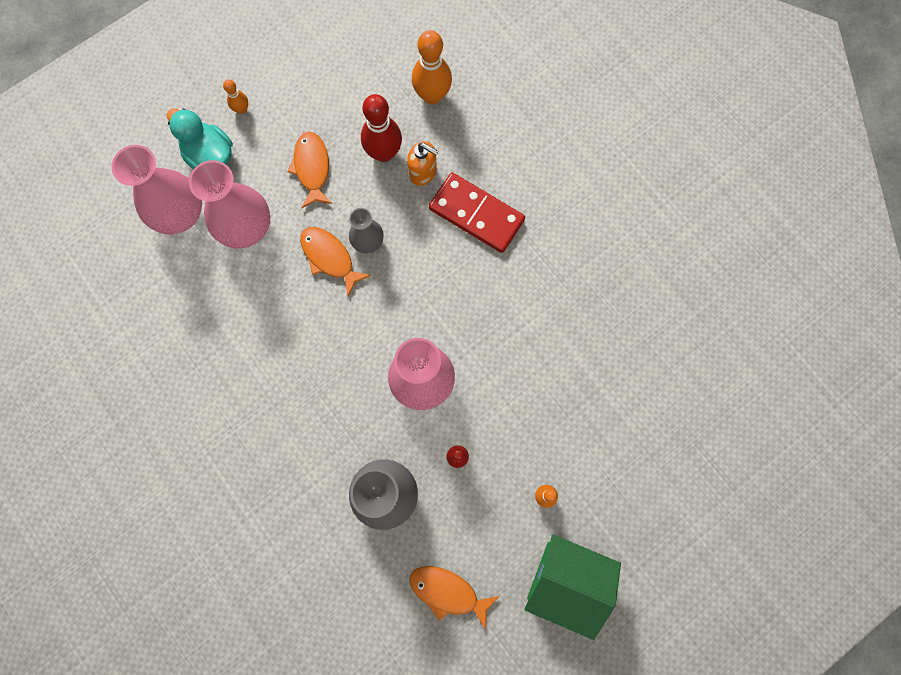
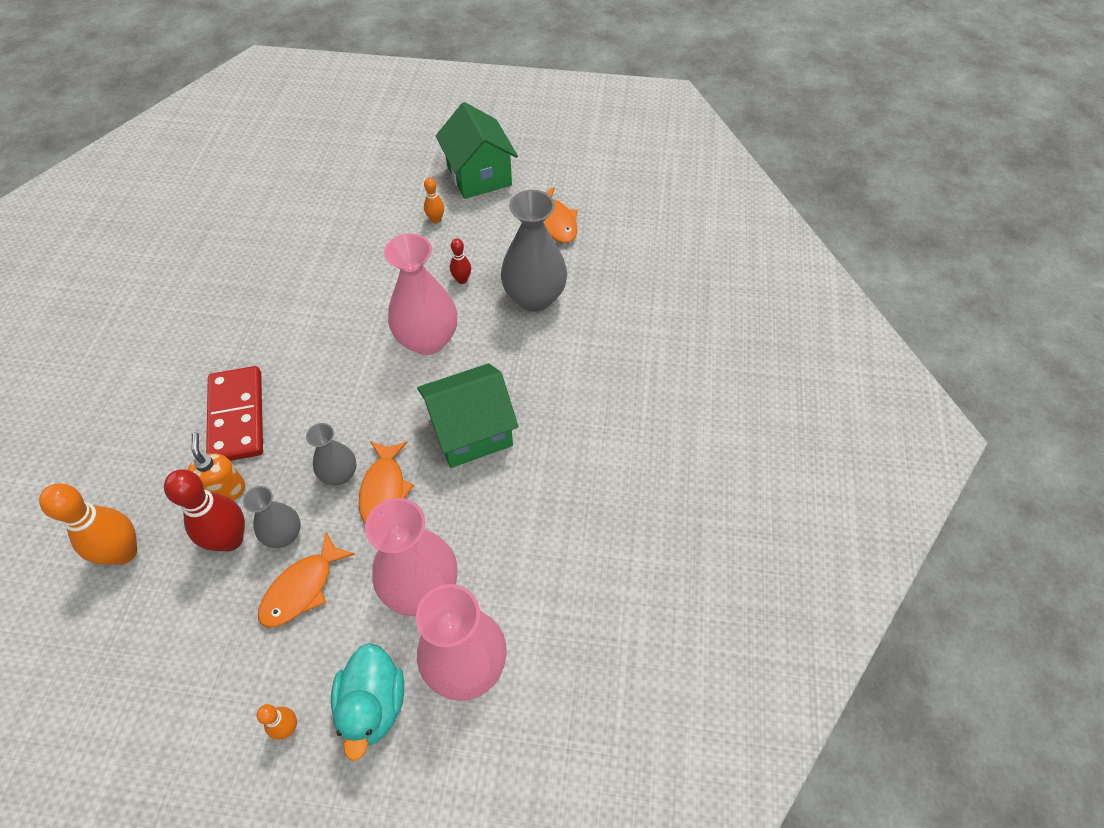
camera: 135 degrees left, 20 degrees down
(318, 344) = (471, 431): none -> green house
(357, 182) = (284, 535): none -> grey vase

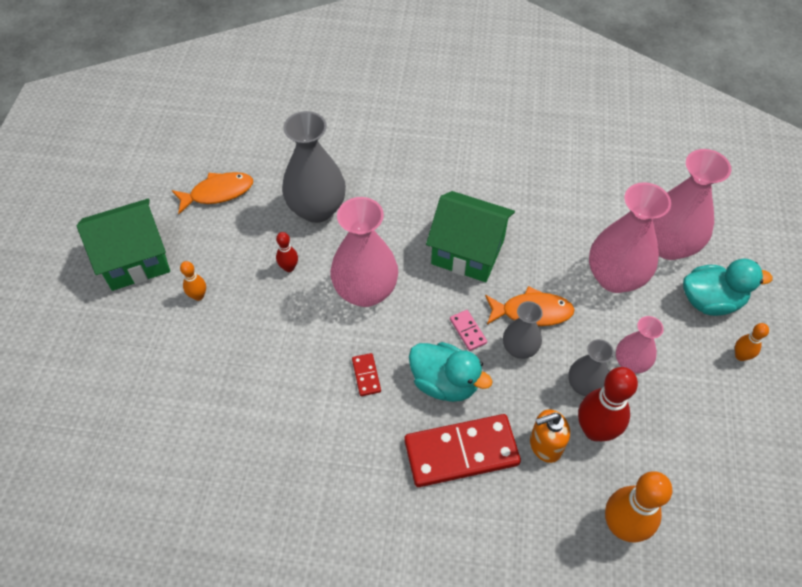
camera: 90 degrees left, 0 degrees up
(302, 588) = (630, 363): orange fish -> pink vase
(312, 405) = (444, 383): none -> turquoise duck
(333, 342) = (366, 375): none -> red domino
(368, 427) = (468, 331): none -> pink domino
(471, 431) = (468, 252): green house -> green house turned 45 degrees counterclockwise

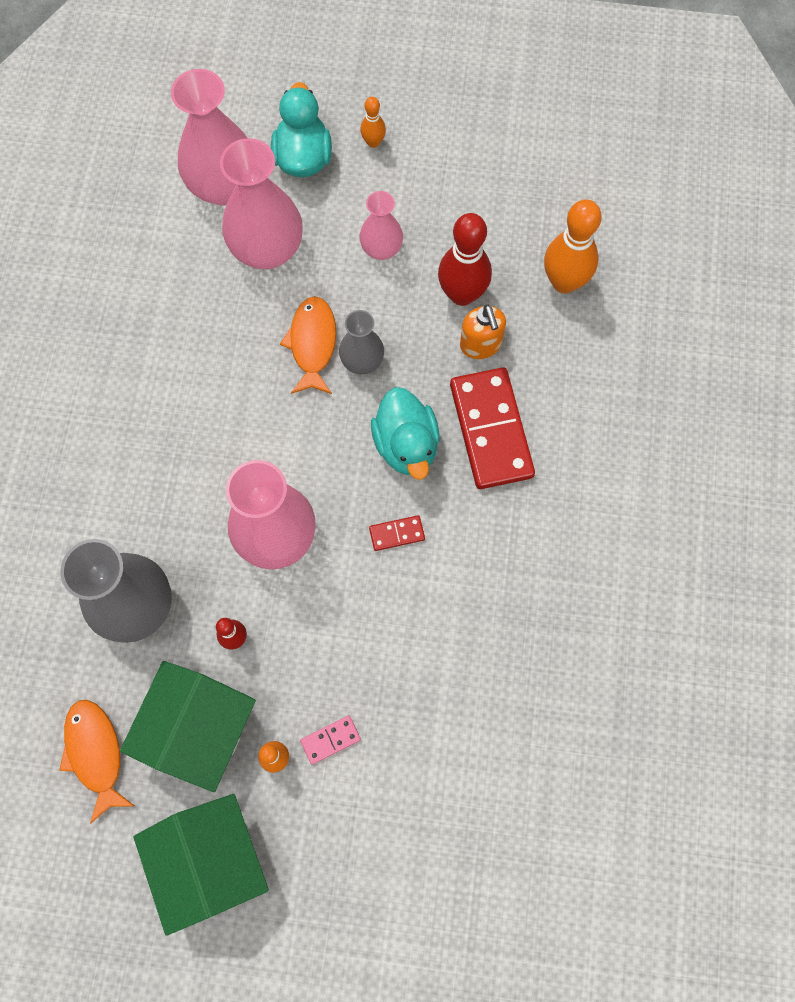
camera: 90 degrees left, 15 degrees up
(444, 383) = (406, 445): turquoise duck -> turquoise duck turned 135 degrees clockwise
(468, 252) = (221, 412): green house -> green house (199, 730)
(468, 331) = (337, 417): pink domino -> pink domino (330, 739)
(584, 385) = (409, 299): grey vase -> none

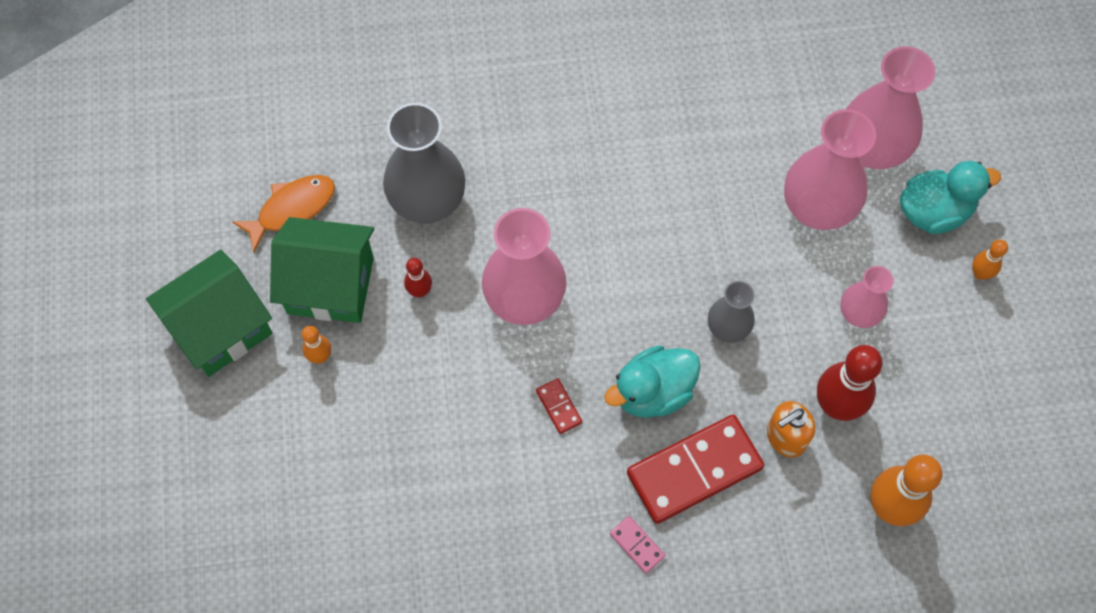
camera: 75 degrees right, 5 degrees down
(312, 344) = (731, 277): orange fish -> none
(330, 739) = (347, 399): pink domino -> pink domino (637, 545)

